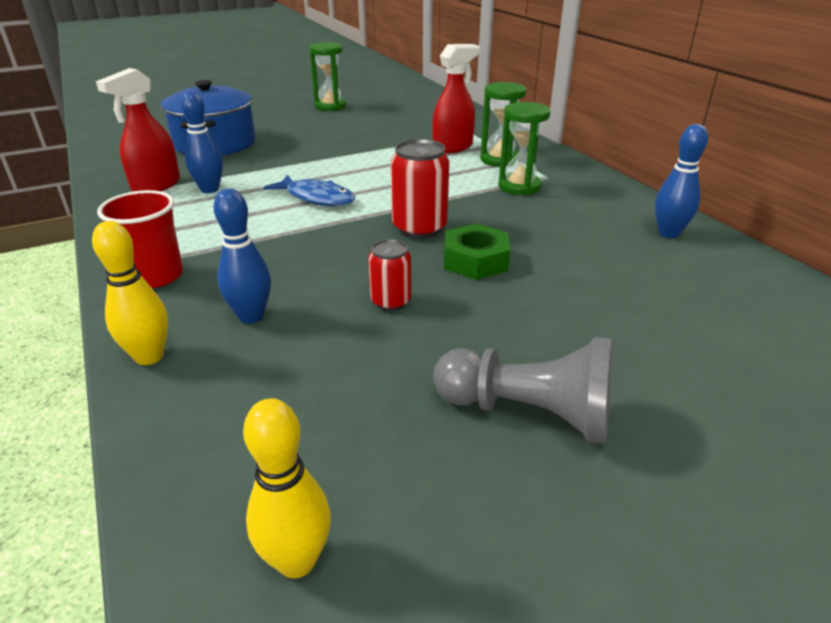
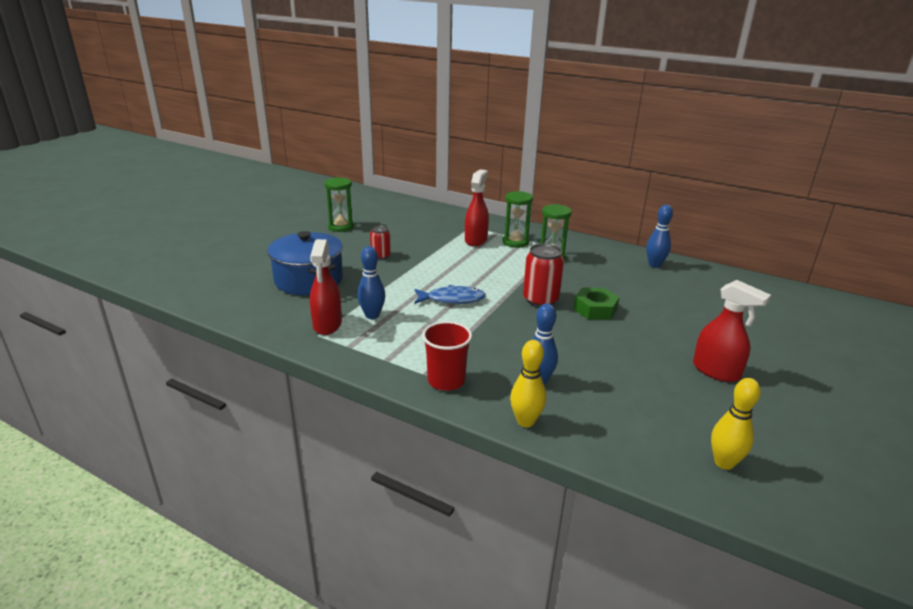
camera: 35 degrees left, 5 degrees down
(391, 301) = (591, 345): red can -> red can (380, 256)
(528, 413) = (716, 371): grey pawn -> red spray bottle

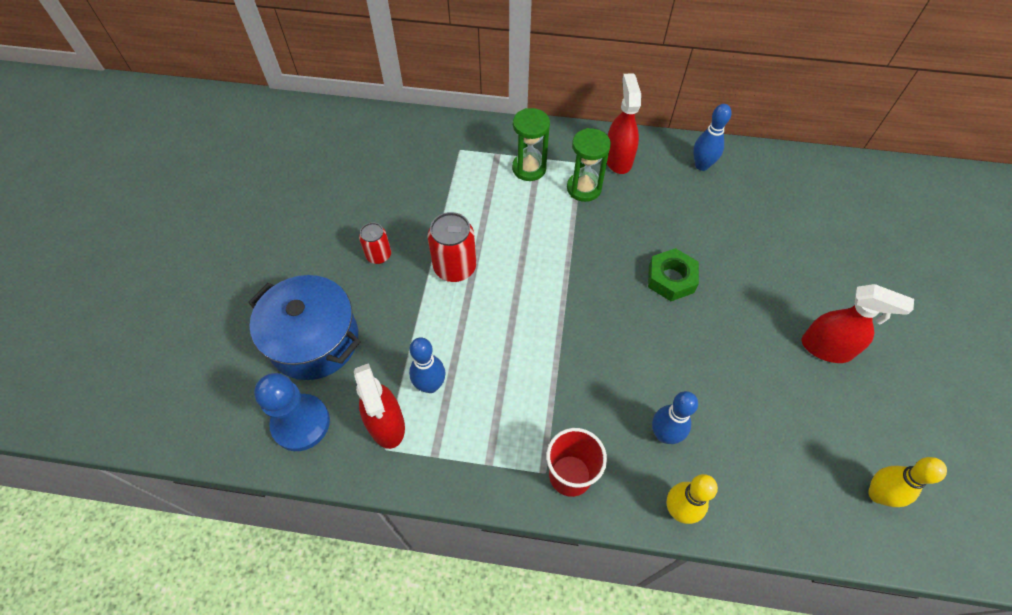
camera: 20 degrees left, 30 degrees up
(270, 310) = (301, 423): none -> blue pawn
(341, 227) = (293, 205): green hourglass -> none
(452, 299) = (508, 317): blue fish -> none
(476, 240) = (479, 179): red spray bottle -> red spray bottle (618, 159)
(540, 300) = (606, 282): red can -> red can (455, 267)

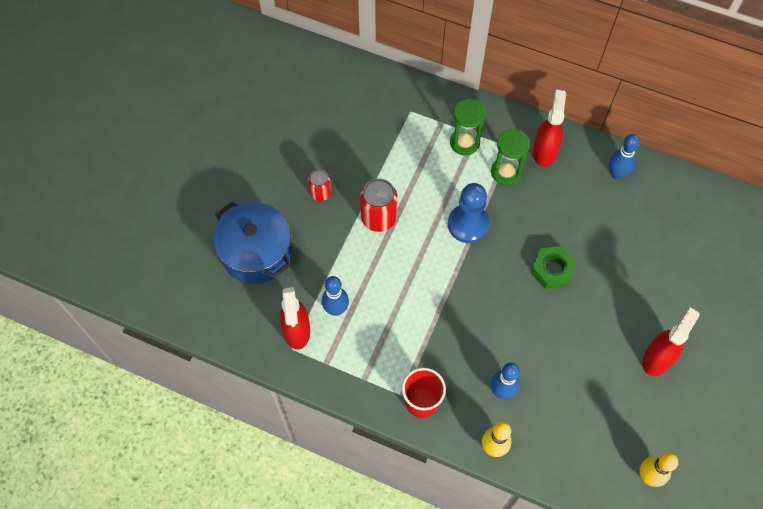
camera: 15 degrees right, 5 degrees up
(301, 423) = (235, 314): blue pawn -> blue pawn (468, 224)
(826, 348) = (657, 358): red spray bottle -> red spray bottle turned 90 degrees counterclockwise

